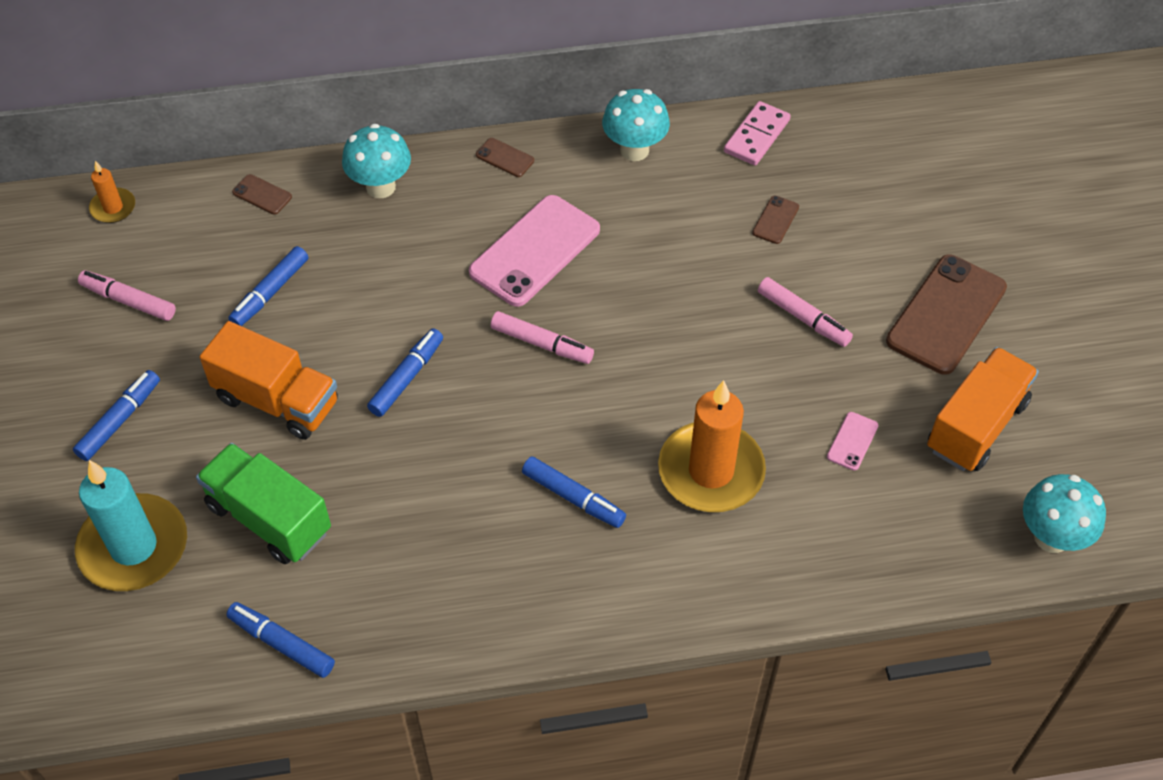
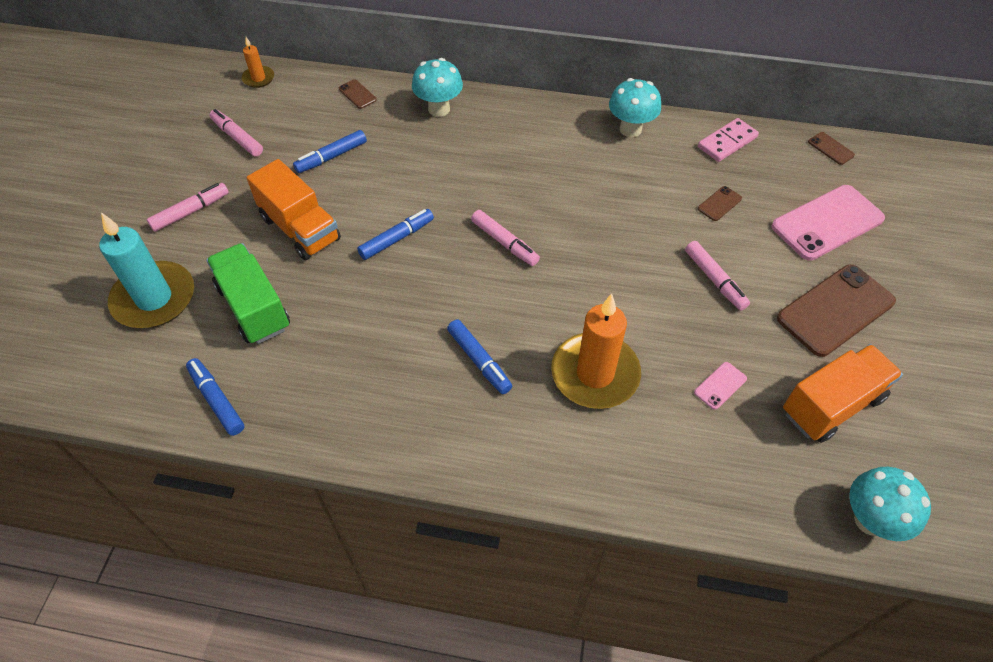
camera: 20 degrees right, 0 degrees up
(119, 420) = (190, 212): blue marker -> pink marker
(505, 158) = (534, 111): brown phone -> brown phone (830, 148)
(535, 251) = (528, 178): pink phone -> pink phone (827, 222)

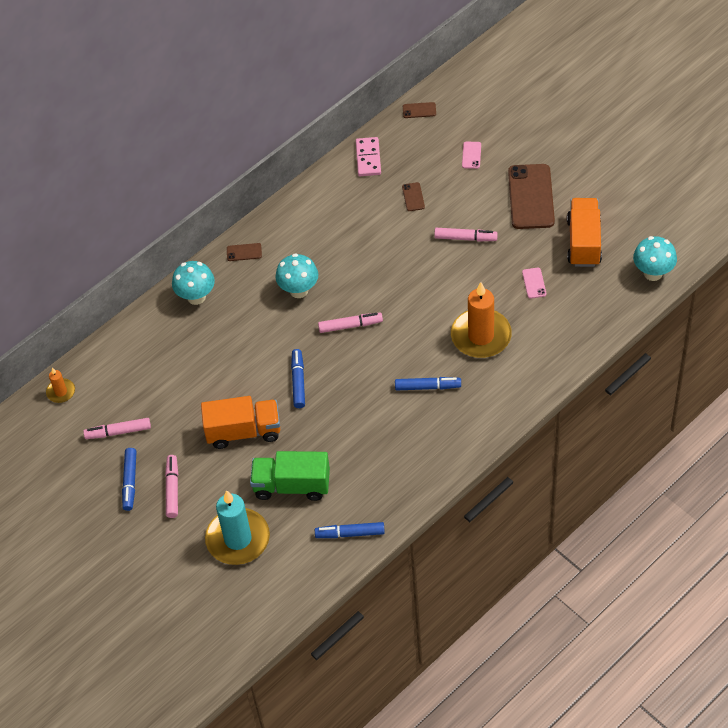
camera: 50 degrees left, 0 degrees up
(331, 157) = (189, 383): blue marker -> blue marker (130, 482)
(357, 94) = (136, 338): brown phone -> brown phone (244, 252)
(630, 129) = (312, 201): turquoise mushroom -> turquoise mushroom (299, 290)
(827, 222) = (471, 155): pink phone -> pink phone, size x0.43

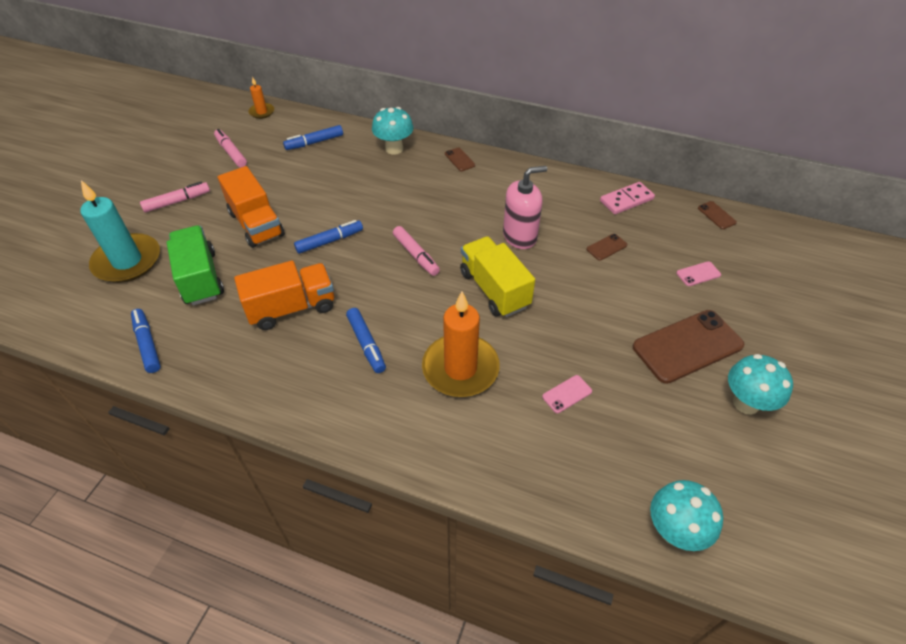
camera: 60 degrees right, 5 degrees down
(130, 482) = (180, 175): blue marker -> blue marker (314, 142)
(299, 290) = (438, 206): turquoise mushroom -> turquoise mushroom (746, 403)
(369, 248) = (520, 236): none -> pink soap dispenser
(417, 287) = (494, 289): none -> yellow truck
(465, 238) = (585, 307): pink marker -> none
(584, 242) = (664, 425): orange truck -> orange truck (292, 308)

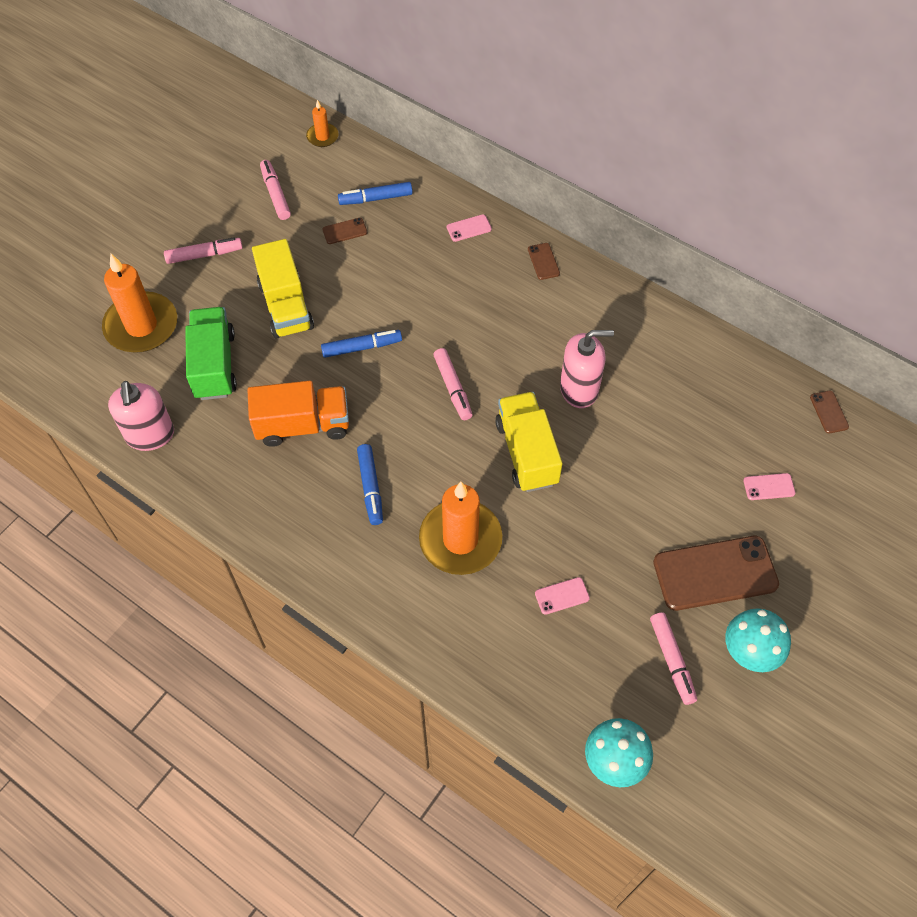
camera: 15 degrees right, 10 degrees up
(127, 261) = (141, 326): turquoise candle -> orange candle
(147, 344) = (150, 435): blue marker -> pink soap dispenser
(256, 224) = (285, 306): orange truck -> yellow truck
(394, 149) = (469, 228): turquoise mushroom -> pink phone
(606, 247) = (675, 427): brown phone -> brown phone (345, 231)
(626, 200) = (726, 366): pink domino -> none
(684, 425) = (672, 660): none -> pink marker

